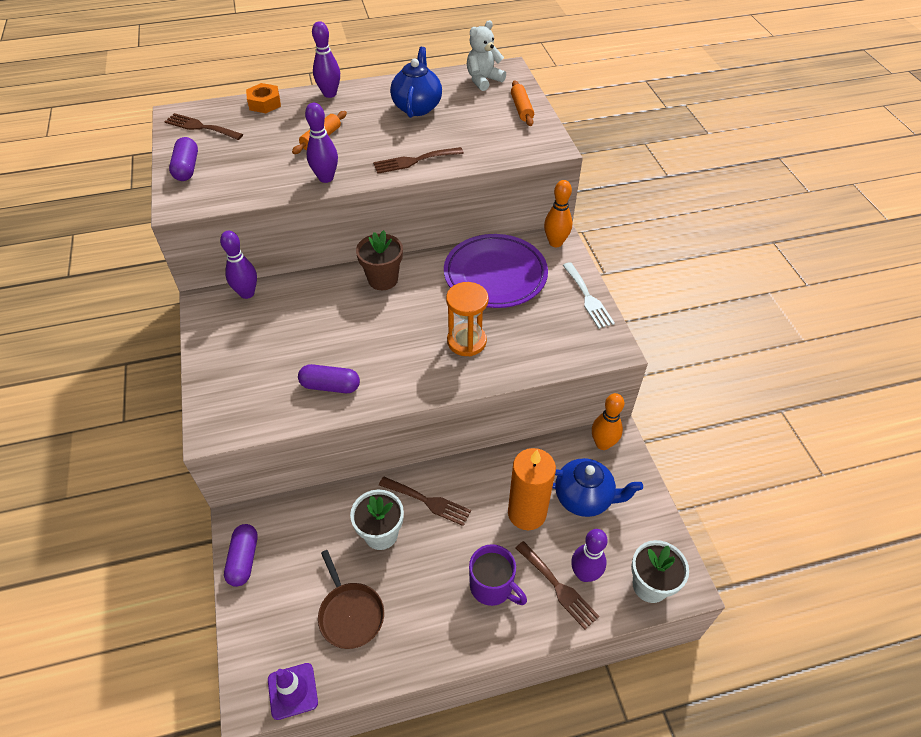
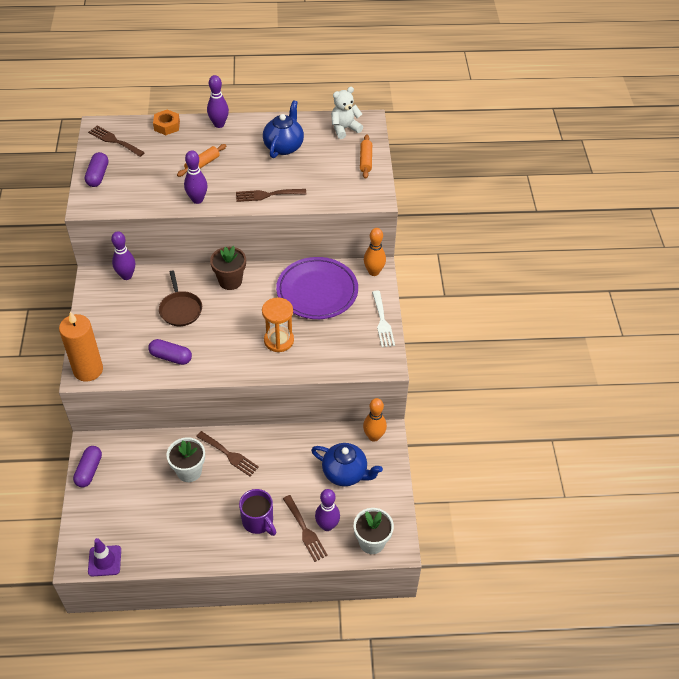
camera: 10 degrees right, 0 degrees up
(350, 614) = (154, 520): brown pan -> brown pan (180, 309)
(527, 513) = (299, 476): orange candle -> orange candle (88, 370)

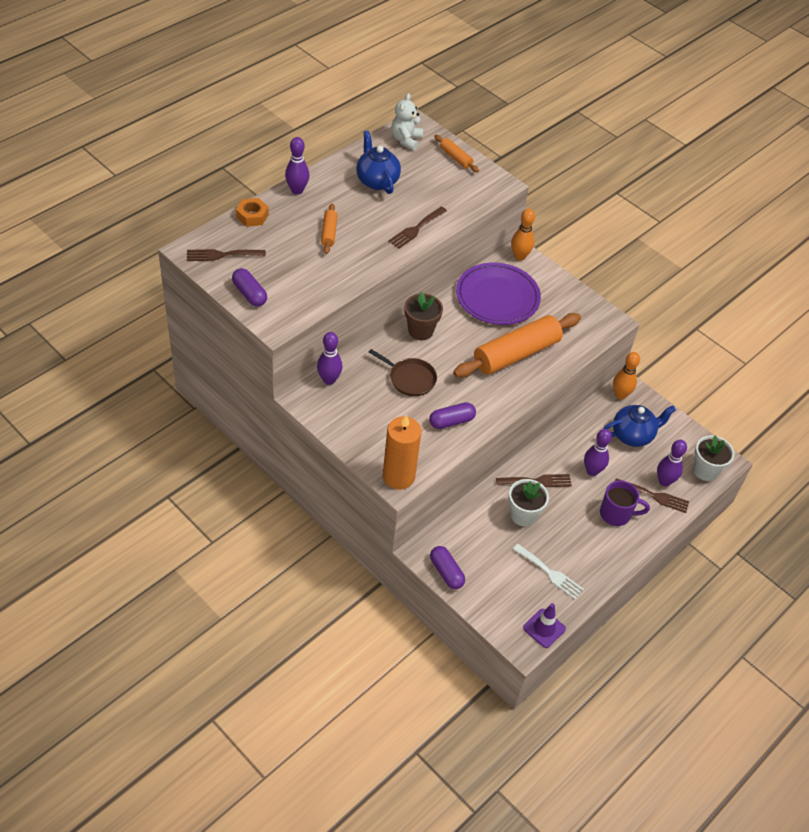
camera: 45 degrees left, 0 degrees up
(197, 199) = (365, 265): purple bowling pin -> purple bowling pin (592, 471)
(279, 340) = (516, 354): orange hourglass -> orange rolling pin
(382, 322) = (571, 291): white fork -> white fork (550, 573)

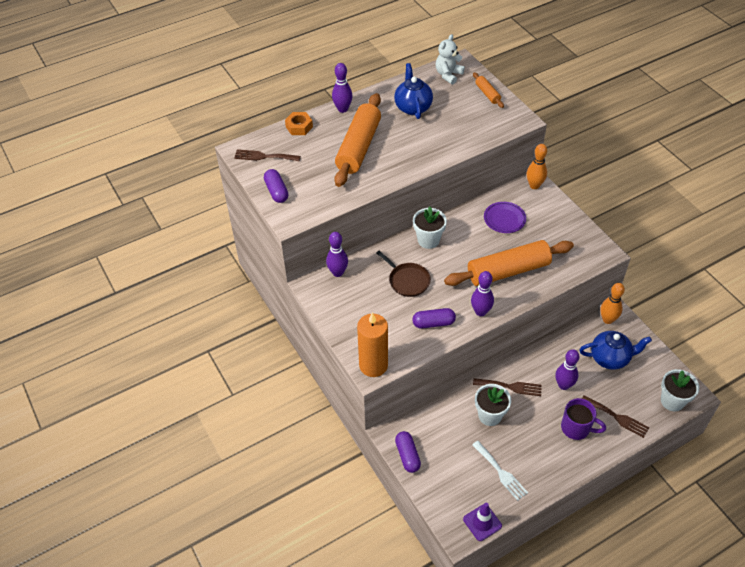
camera: 20 degrees right, 0 degrees up
(329, 233) = (358, 147): orange rolling pin -> orange rolling pin, size x2.21
(416, 229) = (434, 151): brown fork -> none
(420, 331) = (428, 240): brown flower pot -> white flower pot
(497, 297) = (504, 219): purple plate -> purple plate, size x0.56
(664, 481) = (630, 405): purple bowling pin -> purple bowling pin (480, 311)

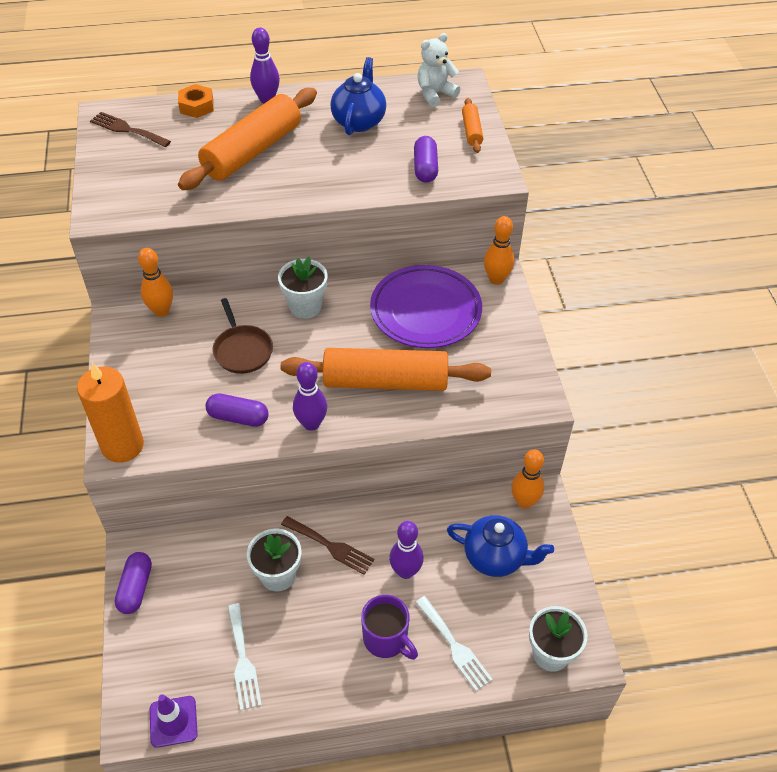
camera: 20 degrees right, 0 degrees up
(276, 191) = (110, 176): purple capsule -> purple capsule (425, 168)
(338, 272) = (161, 311): purple bowling pin -> orange bowling pin
(504, 219) = (425, 311): purple plate -> purple plate, size x1.78
(617, 417) = (454, 646): brown fork -> white fork

